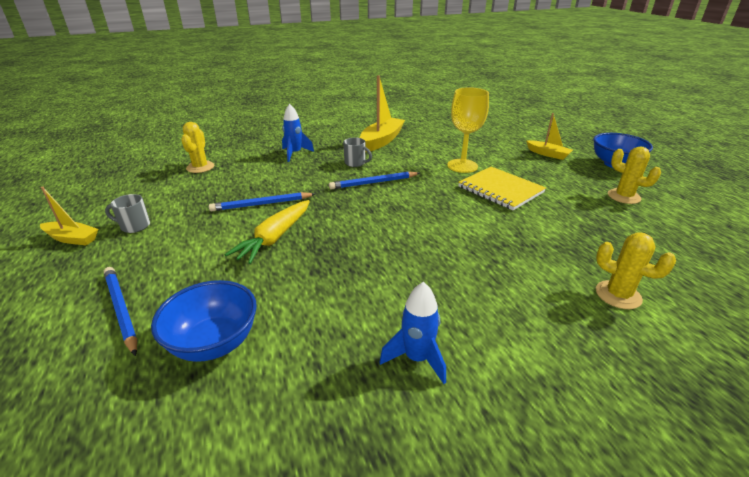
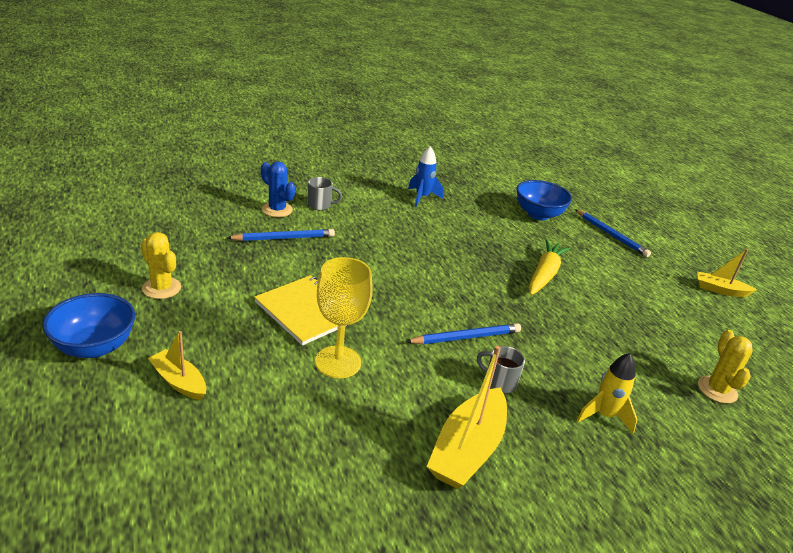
camera: 175 degrees right, 0 degrees up
(134, 226) = (683, 298): grey mug -> grey mug (320, 205)
(261, 204) = (583, 314): blue pencil -> blue pencil (284, 238)
(295, 154) = (604, 415): blue rocket -> yellow rocket
(618, 295) = (277, 210): yellow cactus -> blue cactus

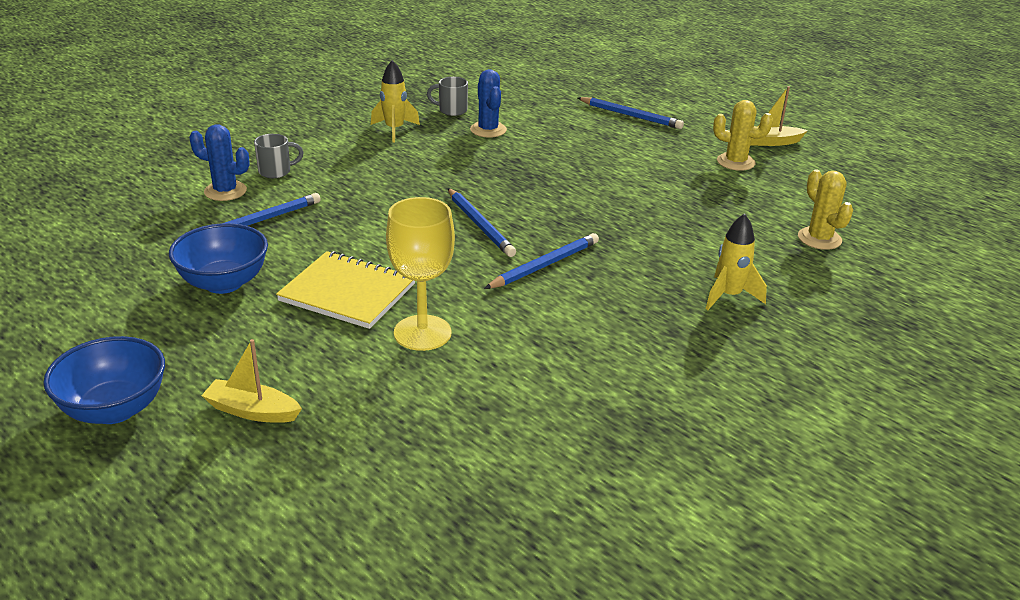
camera: 20 degrees left, 0 degrees up
(161, 288) = (147, 320): yellow cactus -> yellow cactus (735, 162)
(422, 197) = (394, 130): blue rocket -> yellow rocket
(437, 289) = (480, 225): none -> blue pencil
(467, 450) = (617, 371): yellow boat -> none
(491, 216) = (488, 130): none -> blue cactus
(499, 382) = (607, 298): grey mug -> grey mug (451, 110)
(538, 214) = (539, 114): blue bowl -> blue bowl (224, 283)
(544, 274) = (586, 177): yellow carrot -> none

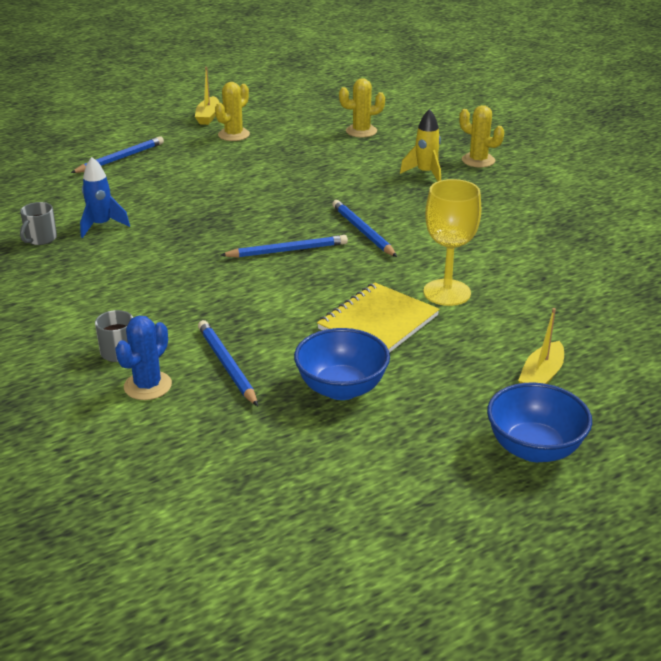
camera: 75 degrees left, 0 degrees up
(394, 130) = (65, 274): yellow rocket -> none
(488, 130) = (101, 225): blue cactus -> blue rocket
(804, 337) = (478, 160): none -> yellow cactus

